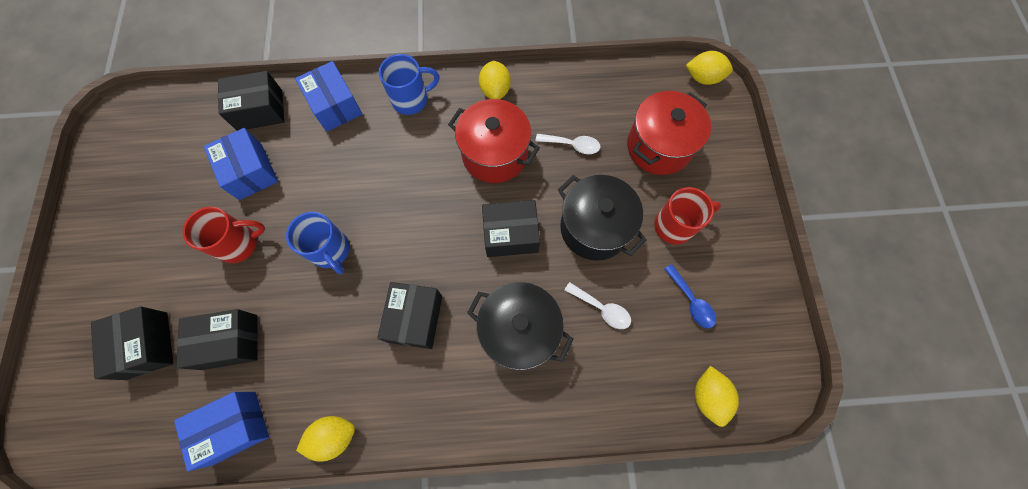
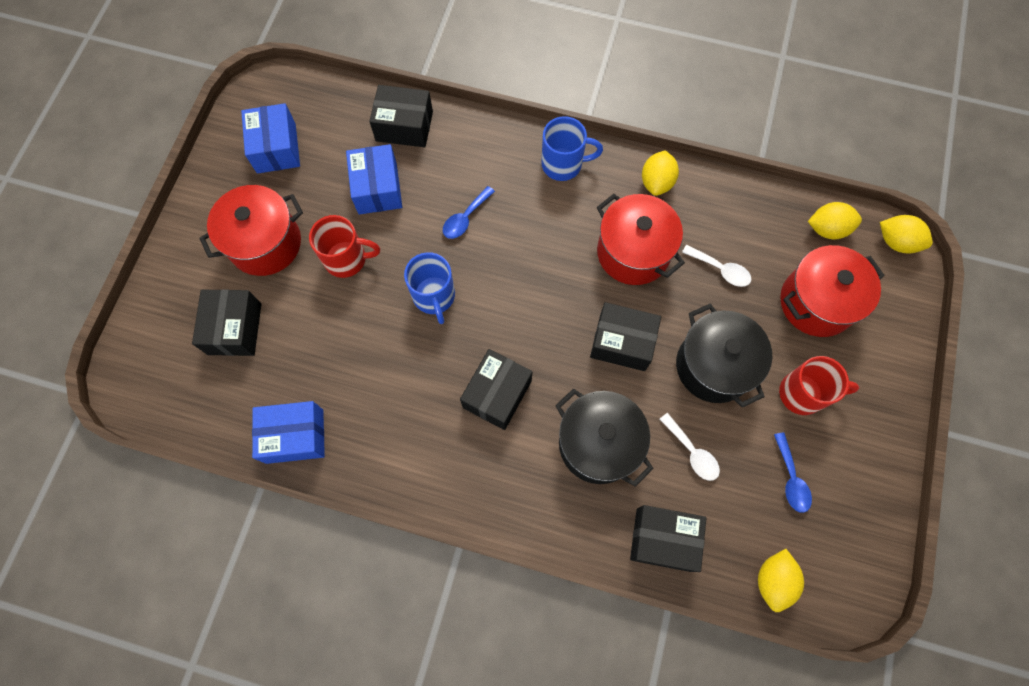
camera: 20 degrees right, 0 degrees up
(156, 255) = (265, 243): none -> red pot
(230, 342) = (312, 353): black box -> black box (663, 539)
(334, 436) = (384, 479): yellow lemon -> yellow lemon (827, 229)
(335, 106) = (482, 146): blue box -> blue box (276, 148)
(339, 172) = (465, 218): none -> blue spoon

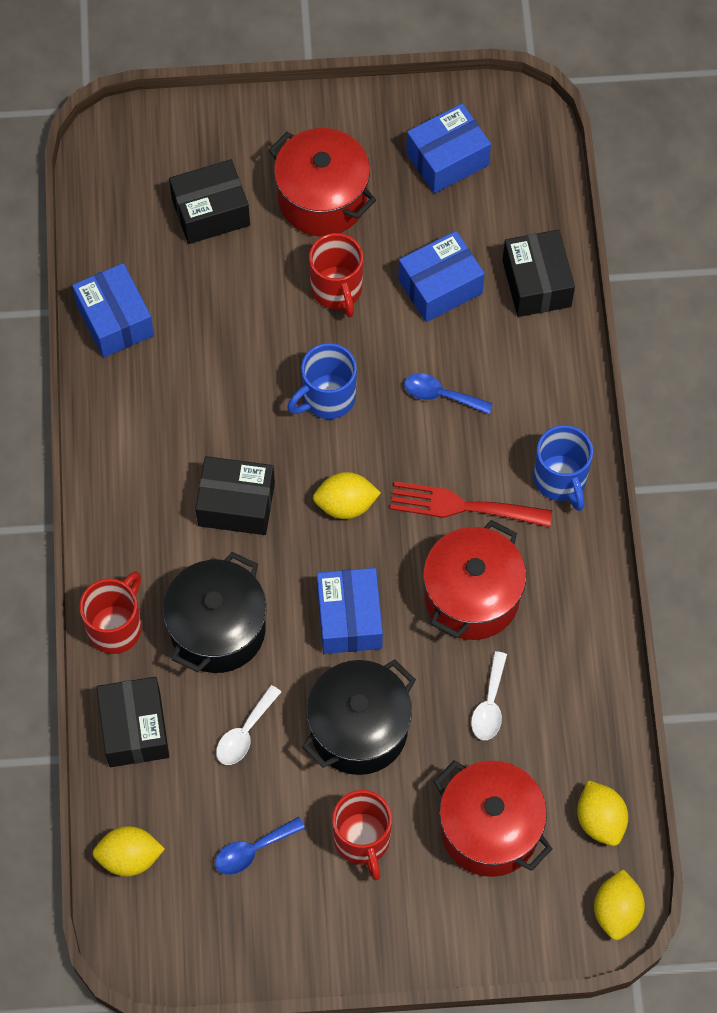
camera: 70 degrees right, 5 degrees down
(559, 234) = (462, 506): none -> red fork
(569, 525) = (116, 626): none -> red mug
(622, 342) = (349, 618): black box -> blue box
(656, 182) = (581, 596): yellow lemon -> yellow lemon (346, 504)

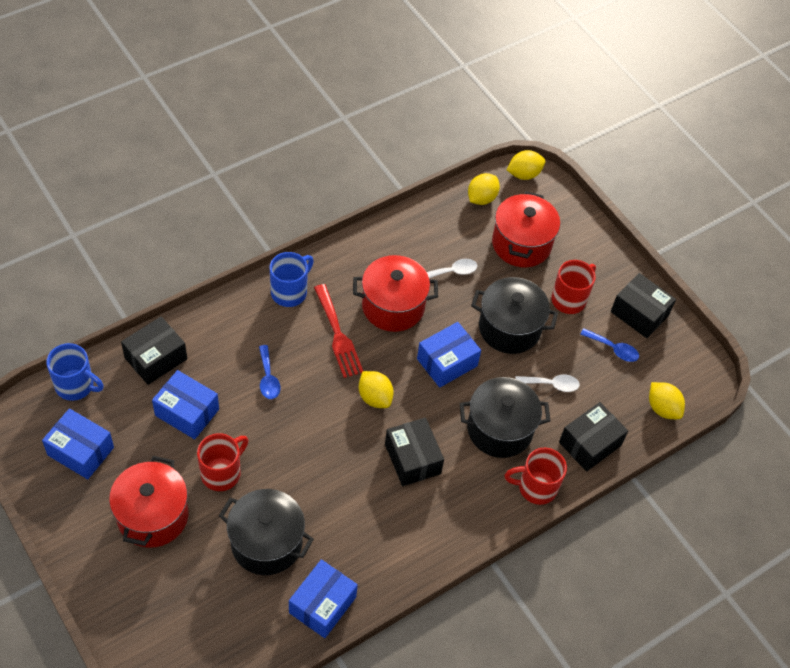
camera: 125 degrees left, 10 degrees down
(210, 212) = (200, 585): black box -> black box (639, 313)
(222, 297) = (266, 543): none -> black pot
(327, 398) = (307, 441): blue mug -> blue mug (76, 385)

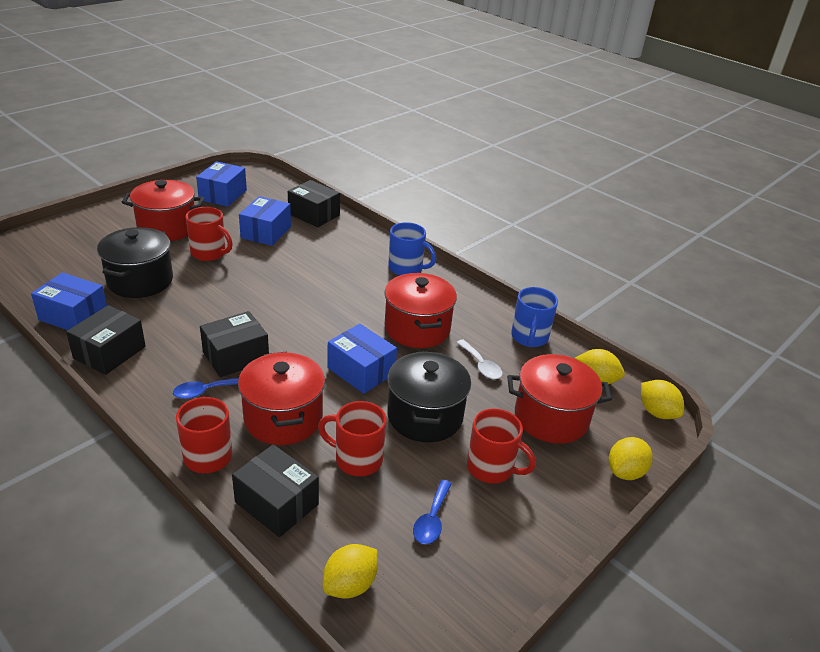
camera: 80 degrees right, 20 degrees down
(76, 385) = (280, 187): blue mug -> blue mug (529, 338)
(268, 378) = (310, 266): blue spoon -> blue spoon (206, 391)
(338, 335) = (369, 298): red fork -> none
(375, 397) = (304, 326): yellow lemon -> yellow lemon (625, 472)
(499, 429) = (283, 418): black pot -> red pot
(551, 384) = (357, 459): white spoon -> red mug
(639, 313) = (502, 546): black box -> black box (109, 352)

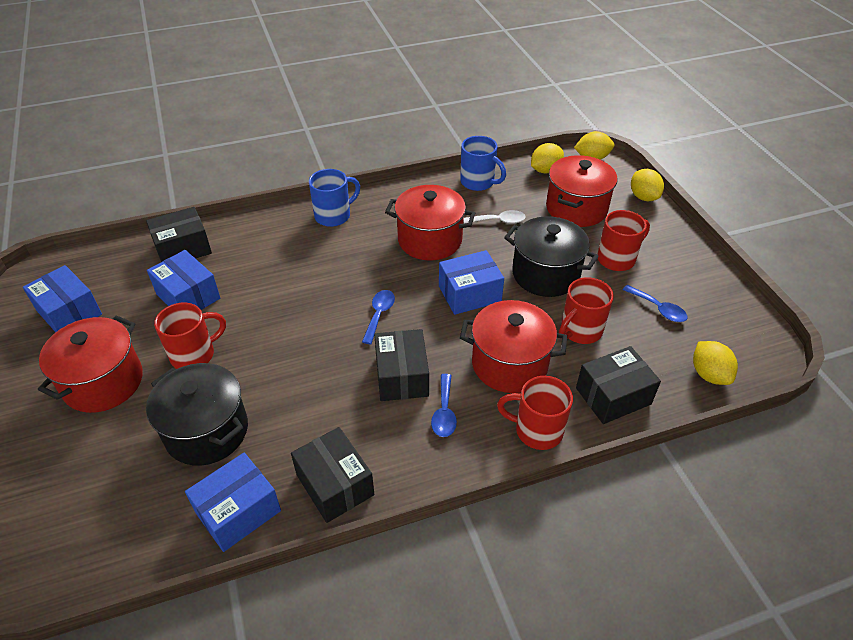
camera: 60 degrees left, 10 degrees up
(301, 325) = (379, 314): none -> blue spoon

